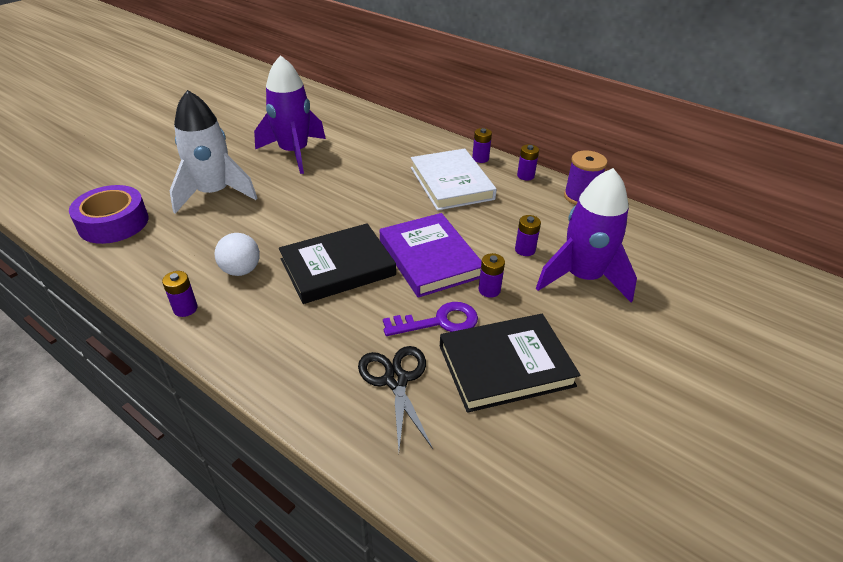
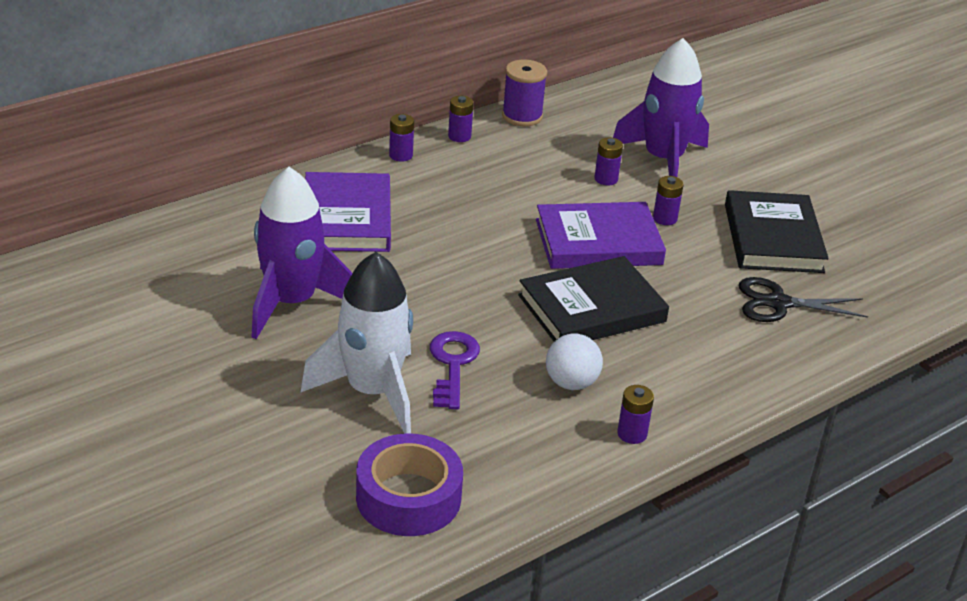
camera: 75 degrees left, 5 degrees down
(337, 267) = (592, 308): black book -> black book turned 75 degrees clockwise
(392, 153) = (347, 218): none -> purple book
(439, 322) = (704, 260): purple key -> purple key (452, 364)
(451, 183) = (449, 191): white book -> none

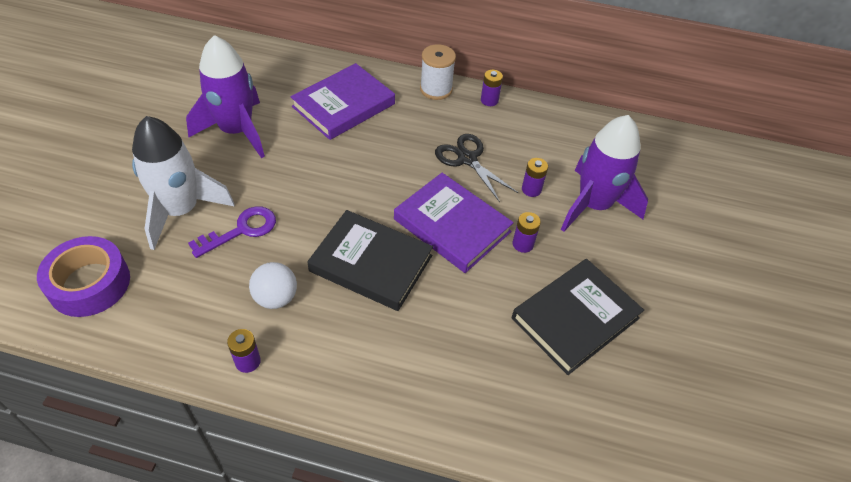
camera: 50 degrees right, 15 degrees up
(401, 155) = (436, 89): purple battery -> white spool
(522, 116) = (550, 113): purple spool -> none
(778, 303) = (493, 366): black scissors -> black scissors (467, 159)

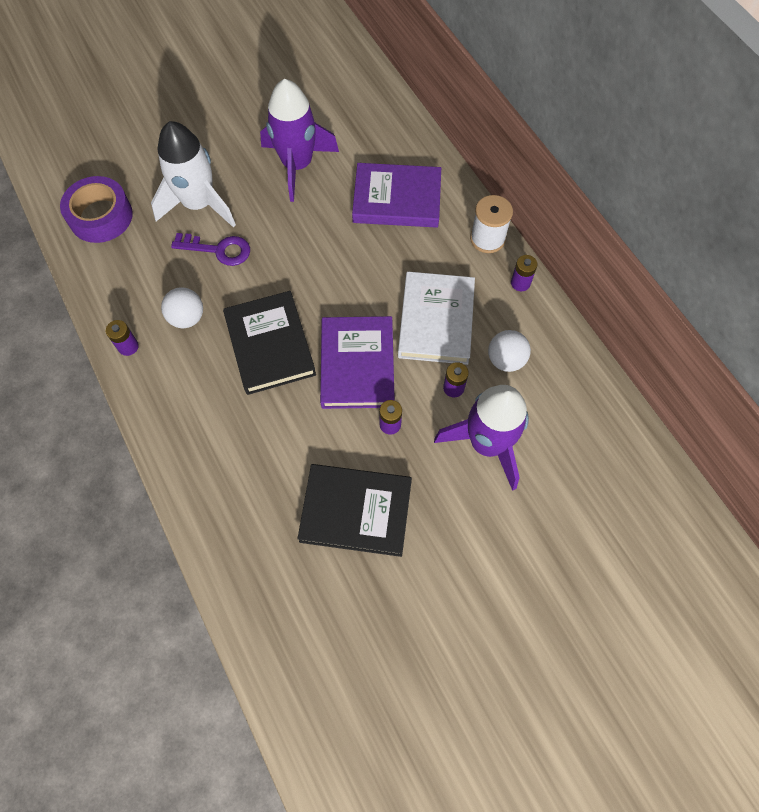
camera: 50 degrees right, 15 degrees up
(467, 159) = (436, 321): black scissors -> white book
(539, 149) = (505, 360): none -> white ball

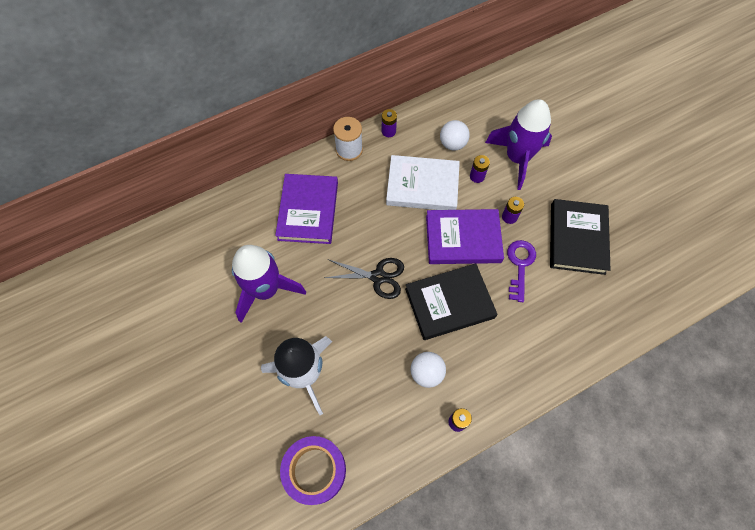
camera: 90 degrees left, 0 degrees up
(218, 250) = (356, 352): purple key -> purple key (520, 265)
(308, 271) = (378, 277): none -> black scissors

